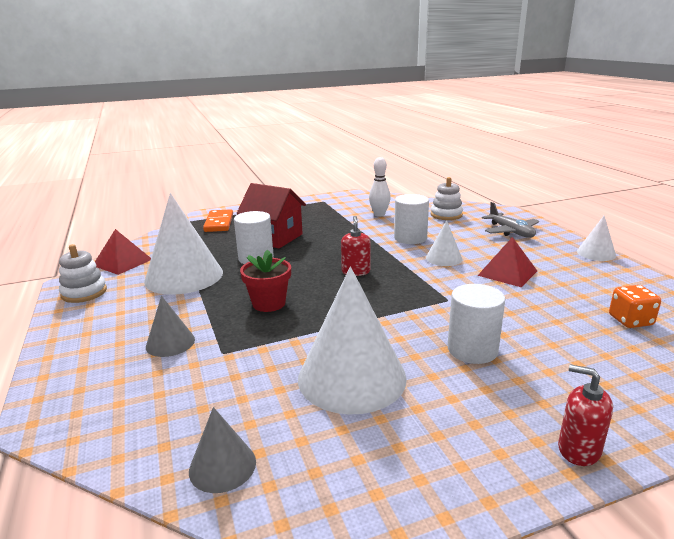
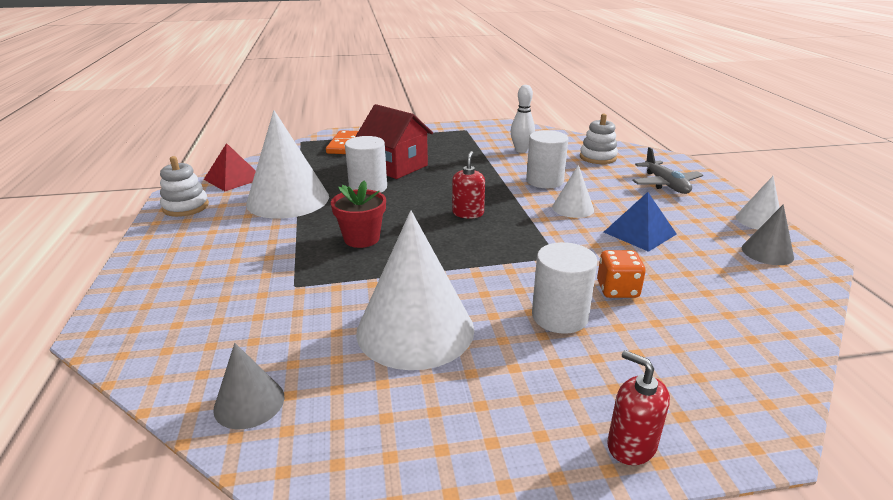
camera: 10 degrees right, 5 degrees up
(170, 343) = (248, 269): grey cone -> grey cone (767, 252)
(507, 273) = (639, 233): red pyramid -> blue pyramid
(630, 320) = (764, 306): orange dice -> orange dice (617, 290)

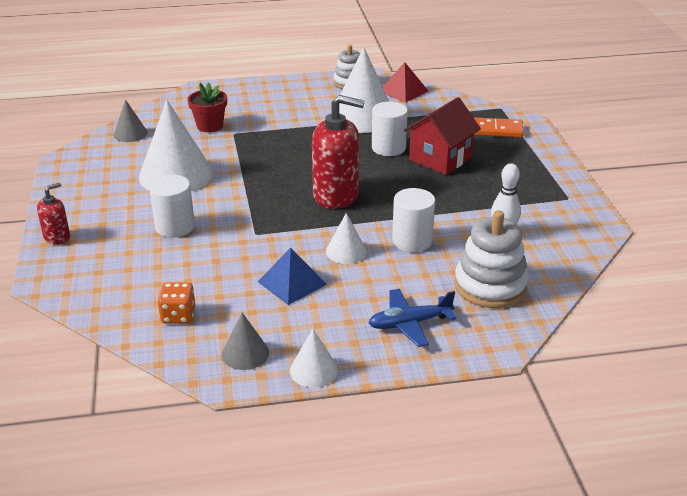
camera: 90 degrees right, 5 degrees up
(362, 238) = (294, 151): red flower pot -> red flower pot (210, 126)
(468, 213) = (336, 195): red soap dispenser -> red soap dispenser, size x1.97
(598, 157) = (490, 286): white stacking toy -> white stacking toy, size x1.56
(617, 290) = (201, 255): orange dice -> orange dice (178, 315)
(665, 184) = (409, 323): grey plane -> blue plane

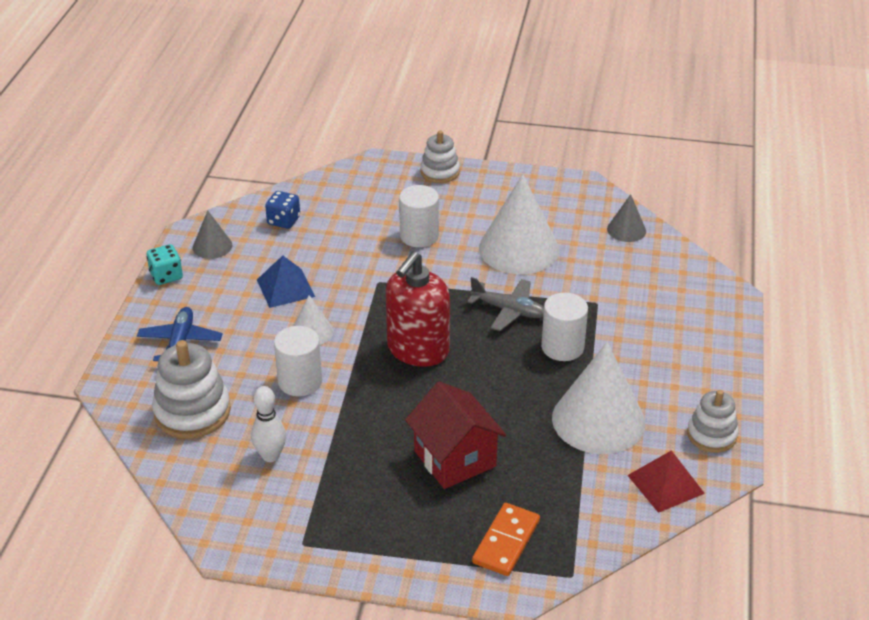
camera: 110 degrees right, 5 degrees up
(57, 237) = (440, 172): red soap dispenser -> white stacking toy
(178, 315) = (283, 221): orange dice -> blue dice
(210, 126) = (623, 287): red flower pot -> none
(263, 165) = (509, 310): none -> grey plane
(313, 370) = (166, 276): white cone -> turquoise dice
(388, 148) = (504, 420): white cylinder -> white cylinder (562, 347)

